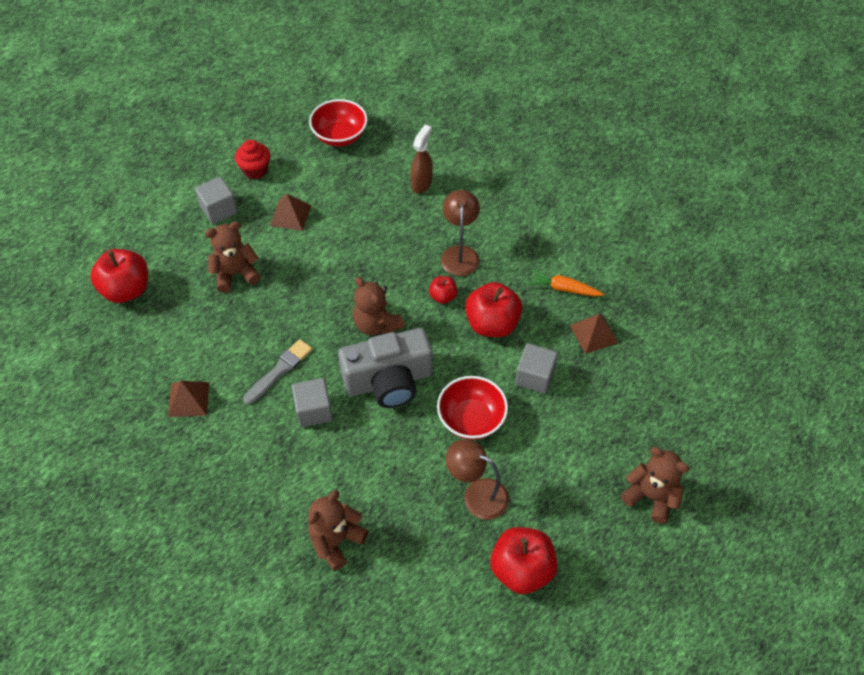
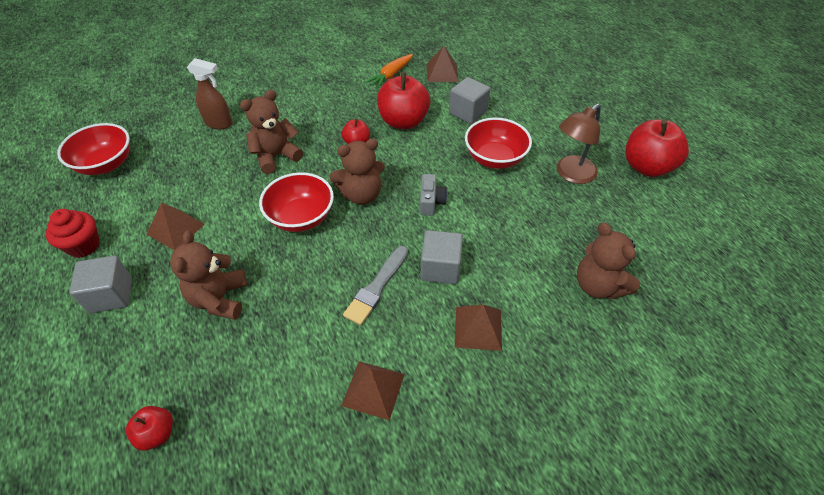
camera: 70 degrees left, 5 degrees down
(126, 289) = (157, 433): red apple -> red apple, size x0.52
(261, 454) = (478, 328): none -> brown pyramid
(279, 371) = (377, 287): grey brush -> grey brush turned 120 degrees counterclockwise
(333, 291) = (301, 217): none -> red bowl
(389, 381) = (431, 202): grey camera -> grey camera, size x0.43
(422, 184) = (219, 123): brown spray bottle -> brown spray bottle turned 150 degrees clockwise
(460, 254) = (317, 121): brown lamp -> none
(651, 496) = (595, 85): brown teddy bear -> brown teddy bear (276, 156)

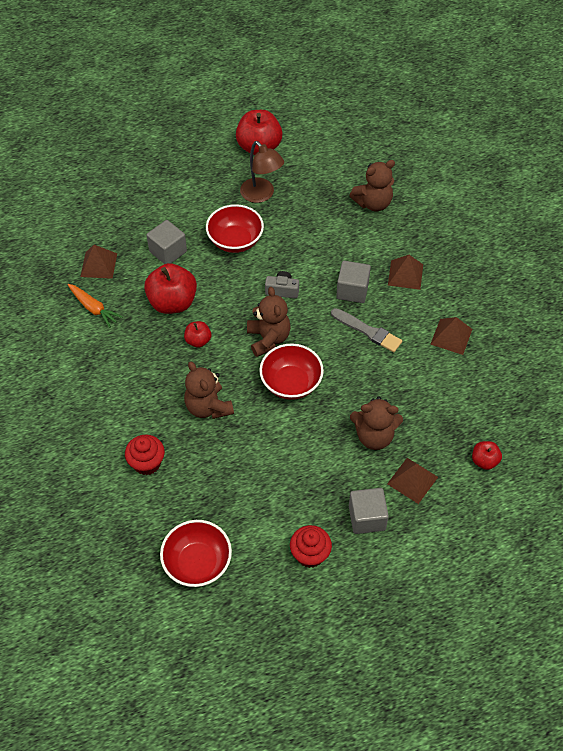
camera: 85 degrees left, 5 degrees up
(175, 229) = (295, 480): brown pyramid -> brown pyramid (412, 480)
(219, 123) = (147, 463): brown spray bottle -> red cupcake

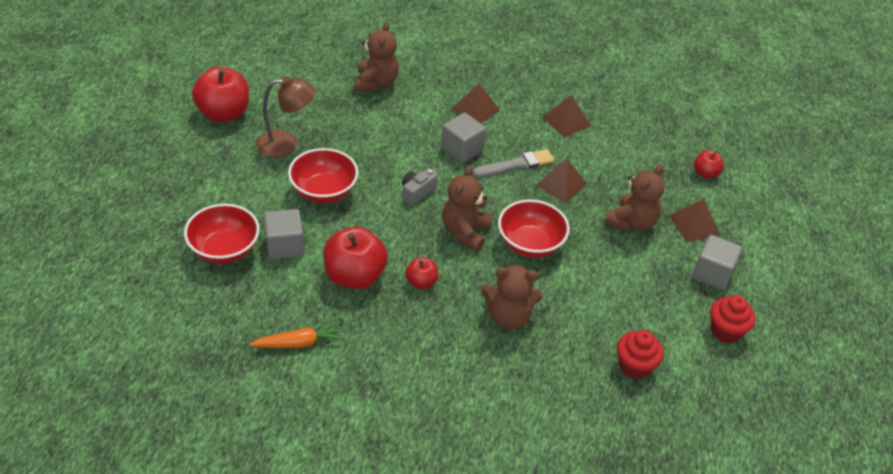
camera: 60 degrees left, 10 degrees down
(98, 265) = (243, 309): brown pyramid -> brown pyramid (561, 184)
(147, 463) = (538, 399): red cupcake -> red cupcake (634, 366)
(197, 563) = (683, 418): red bowl -> red bowl (224, 249)
(268, 339) = (465, 232): brown teddy bear -> brown teddy bear turned 90 degrees counterclockwise

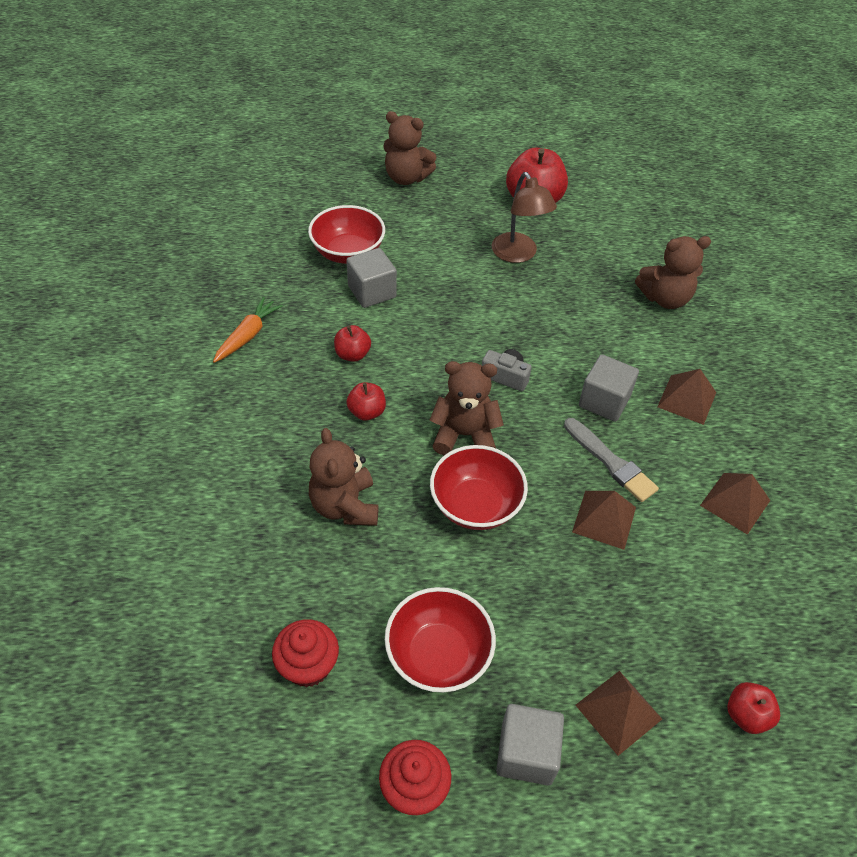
camera: 75 degrees right, 5 degrees up
(299, 343) = (248, 335): orange carrot -> orange carrot turned 120 degrees counterclockwise
(323, 191) = (464, 300): red bowl -> red bowl (438, 655)
(354, 276) = (352, 354): red apple -> red apple, size x0.52
(631, 222) = (576, 620): brown teddy bear -> brown teddy bear (406, 178)

